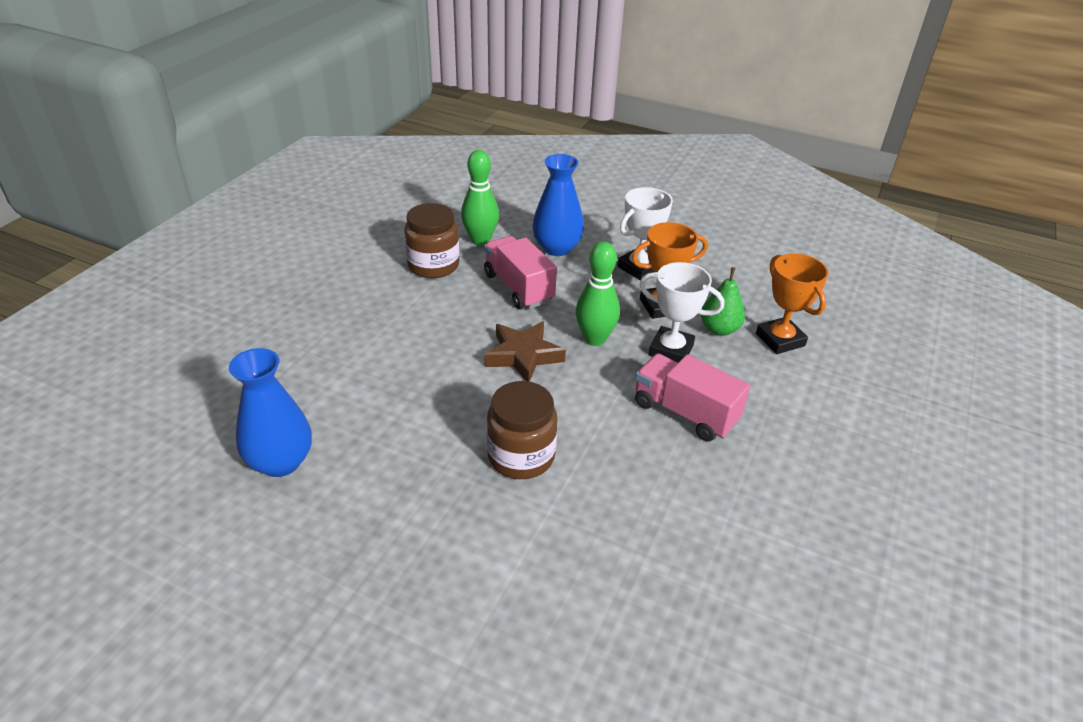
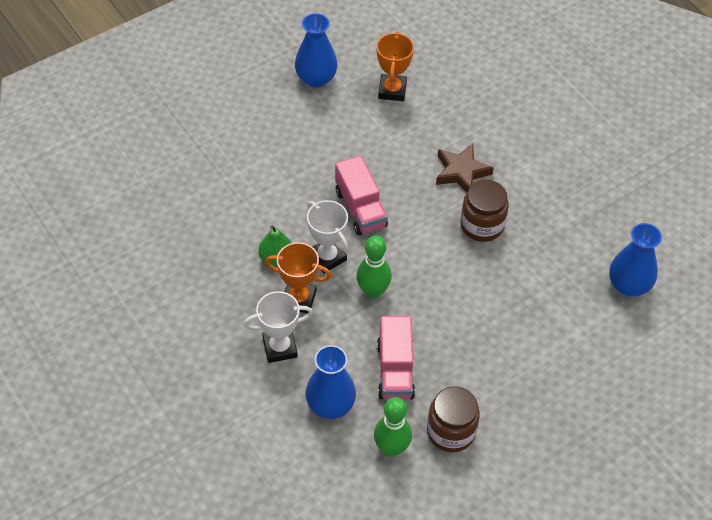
camera: 150 degrees left, 15 degrees up
(523, 356) = (434, 299): brown star -> brown star (461, 172)
(780, 340) = (243, 231): orange trophy -> orange trophy (392, 90)
(930, 568) = (316, 78): none -> blue vase

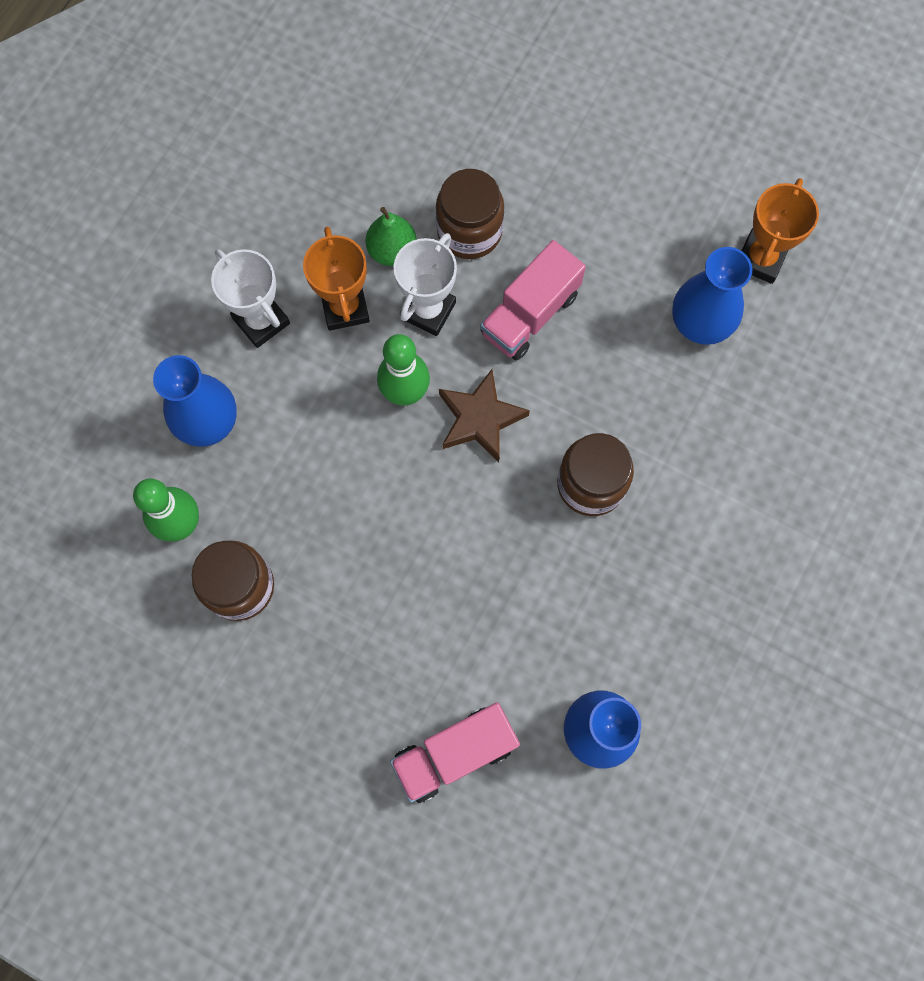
camera: 65 degrees right, 20 degrees up
(289, 215) = (469, 231): none -> brown jar
(316, 78) = (720, 152): blue vase -> blue vase (700, 322)
(392, 90) = (760, 259): orange trophy -> orange trophy turned 45 degrees counterclockwise
(395, 370) = (297, 475): pink truck -> pink truck (455, 753)
(461, 172) = (668, 416): brown star -> brown star (480, 419)

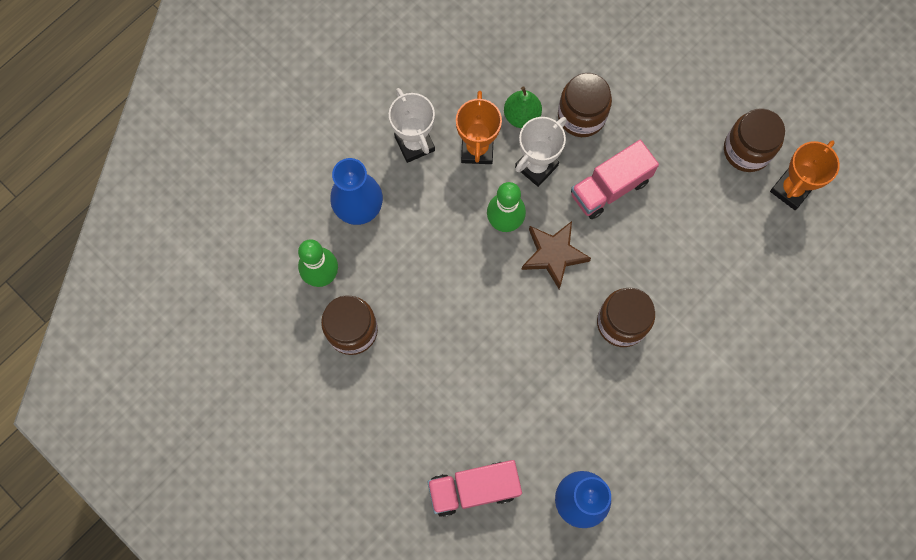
camera: 15 degrees right, 0 degrees up
(691, 223) = (747, 150): none -> brown jar
(700, 322) = (734, 225): blue vase -> none

